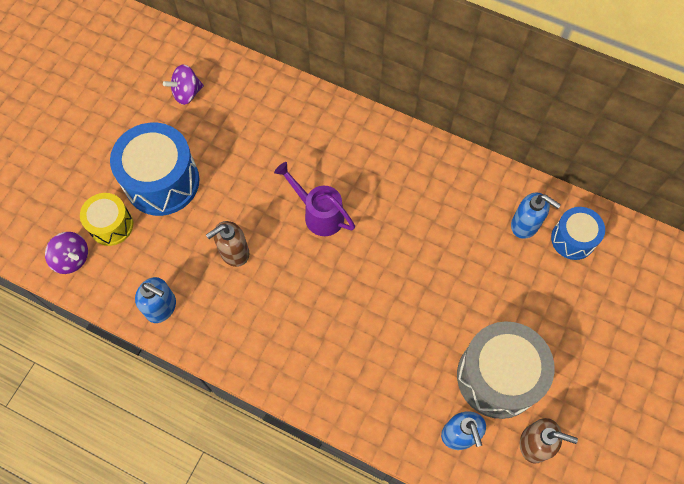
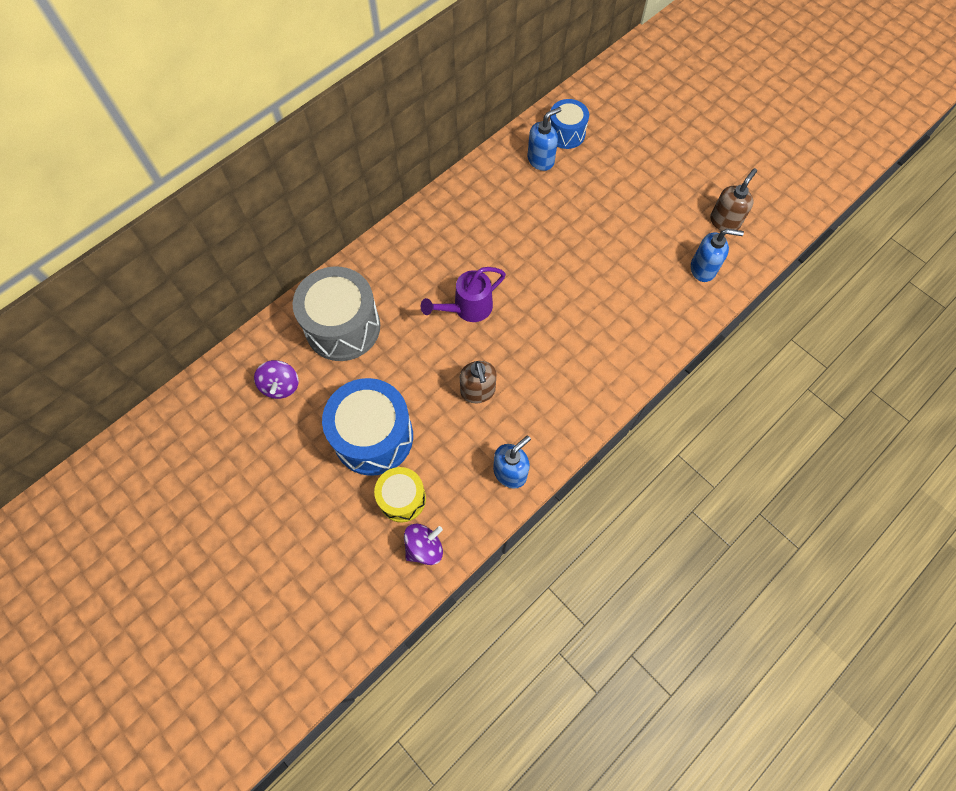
camera: 70 degrees left, 0 degrees up
(498, 377) = (664, 226): grey drum -> grey drum (342, 327)

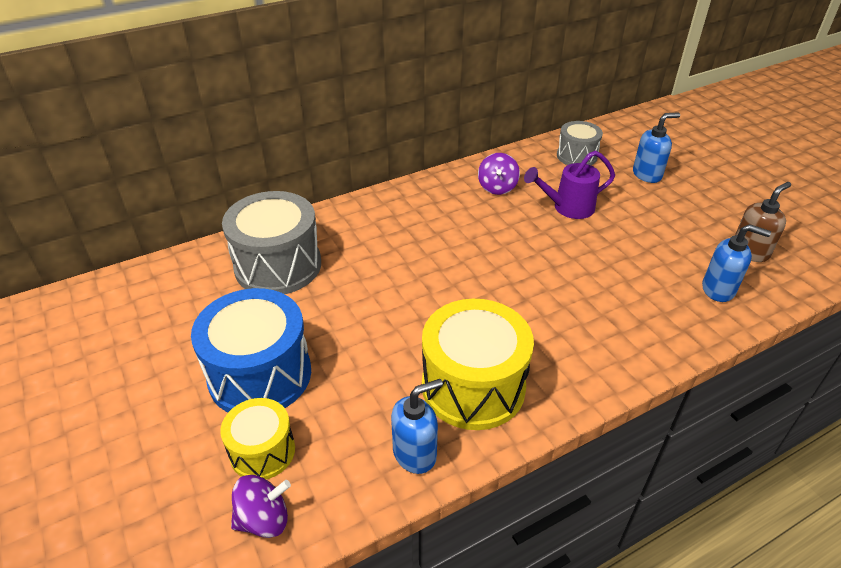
camera: 15 degrees right, 25 degrees down
(281, 386) = (183, 304): purple spinning top -> purple spinning top (497, 187)
(467, 308) = (423, 275): purple watering can -> purple watering can (568, 208)
(478, 391) = (405, 355): brown soap dispenser -> none
(536, 406) = (473, 386): none -> yellow drum
(541, 160) = (544, 171): blue soap dispenser -> blue soap dispenser (647, 175)
(566, 133) = (576, 156): blue drum -> grey drum

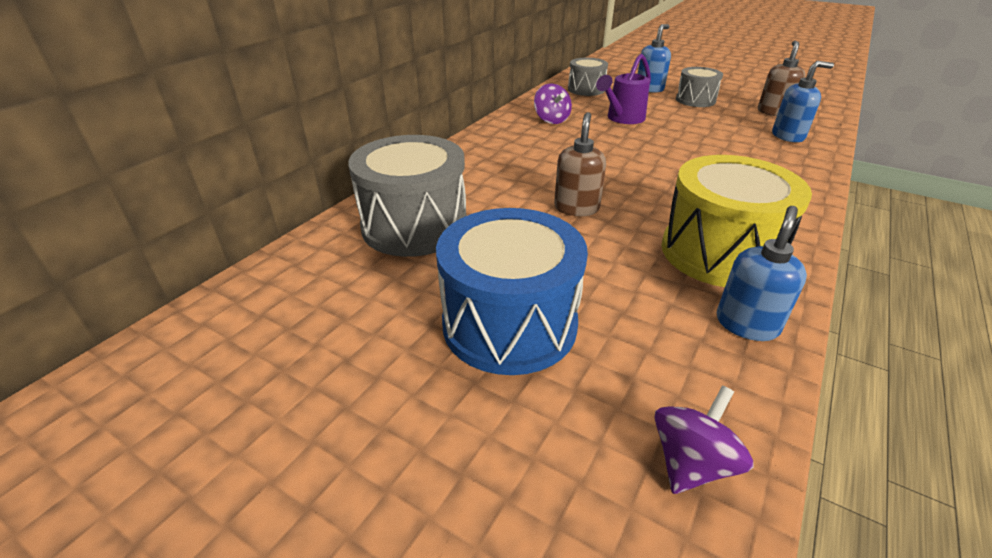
camera: 30 degrees left, 5 degrees down
(262, 451) = (602, 394): yellow drum -> none
(410, 295) = (576, 208): none -> brown soap dispenser
(679, 206) = (695, 100): none -> grey drum

